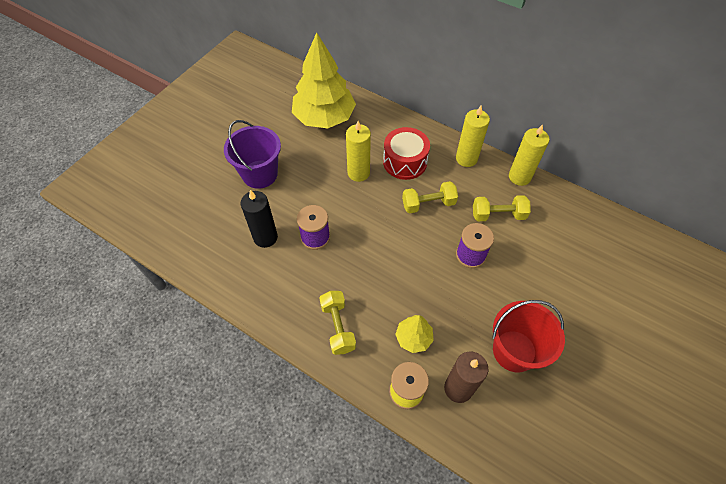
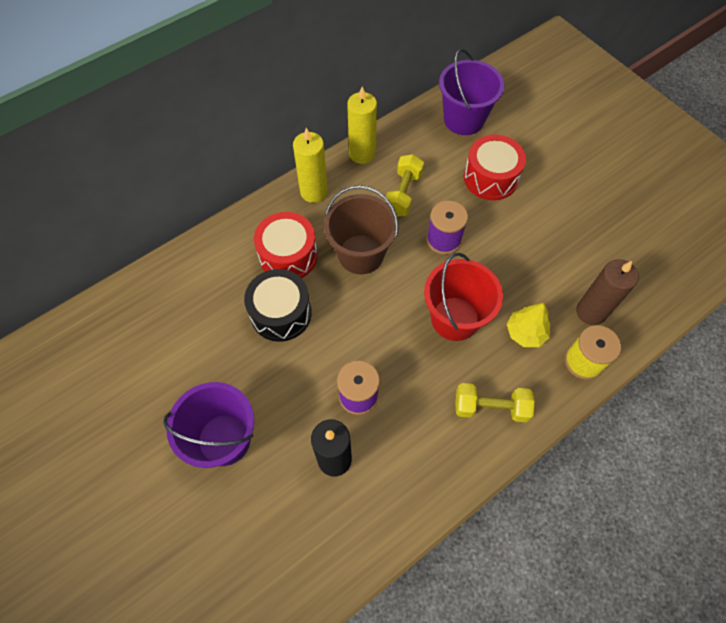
camera: 70 degrees left, 5 degrees up
(324, 117) = (165, 324): yellow tree -> none
(358, 173) = (281, 313): yellow candle -> black drum
(428, 204) = (361, 254): yellow dumbbell -> brown bucket
(514, 351) = (563, 247): red bucket -> red bucket (455, 318)
(553, 274) = (490, 178): none -> red drum
(603, 237) = (464, 119): none -> purple bucket

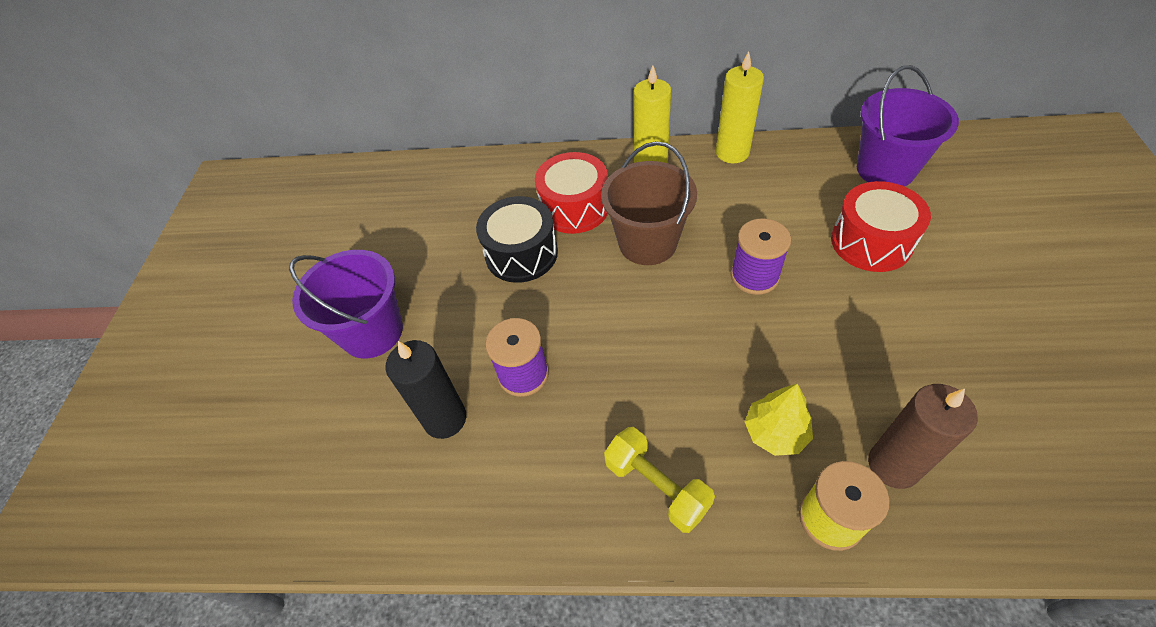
camera: 45 degrees right, 10 degrees down
(403, 194) = (745, 209): yellow dumbbell -> none
(455, 318) = (697, 363): red bucket -> none

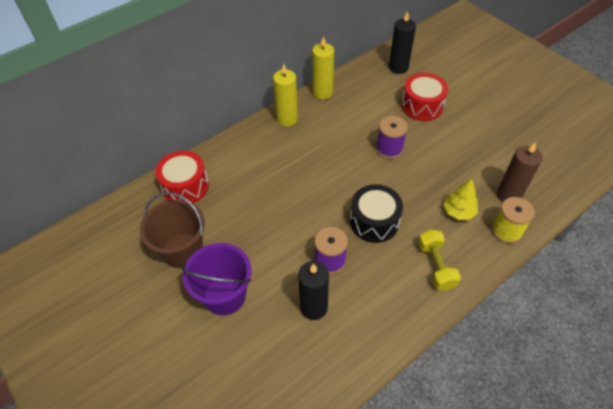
camera: 45 degrees left, 0 degrees up
(521, 254) = (266, 203): black drum -> black drum (374, 221)
(574, 208) = (269, 163): red drum -> red drum (185, 186)
(647, 243) = (326, 160): brown bucket -> brown bucket (182, 250)
(656, 486) = (436, 266): yellow dumbbell -> yellow dumbbell turned 75 degrees clockwise
(885, 169) = (398, 68): purple bucket -> black candle

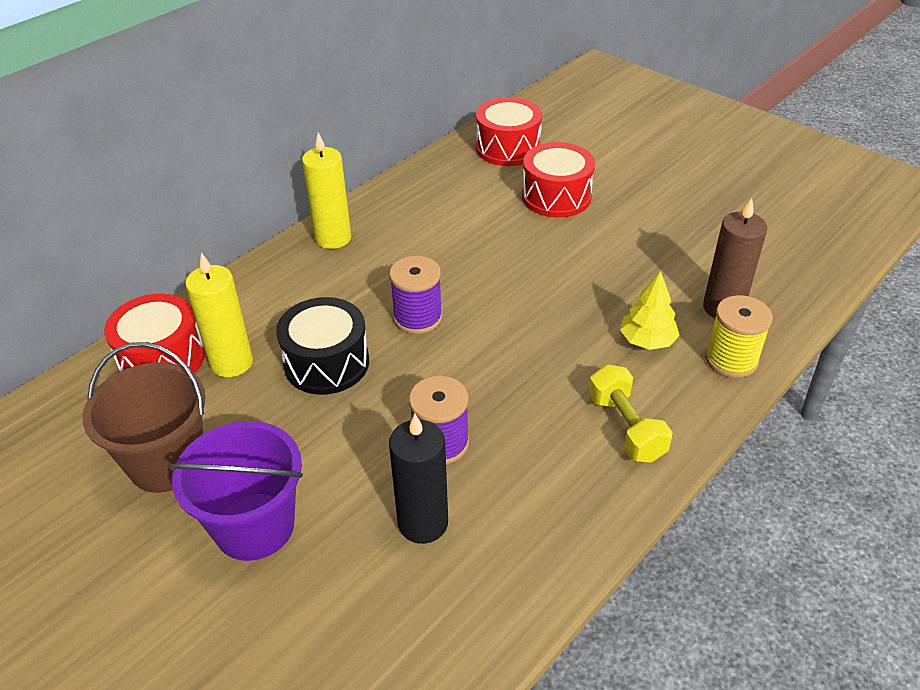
camera: 10 degrees left, 10 degrees down
(322, 92) = (388, 194): yellow candle -> yellow candle (231, 362)
(374, 221) = (507, 373): black drum -> black drum (326, 363)
(389, 149) = (514, 263): purple spool -> purple spool (418, 317)
(398, 68) = (508, 148): black candle -> red drum

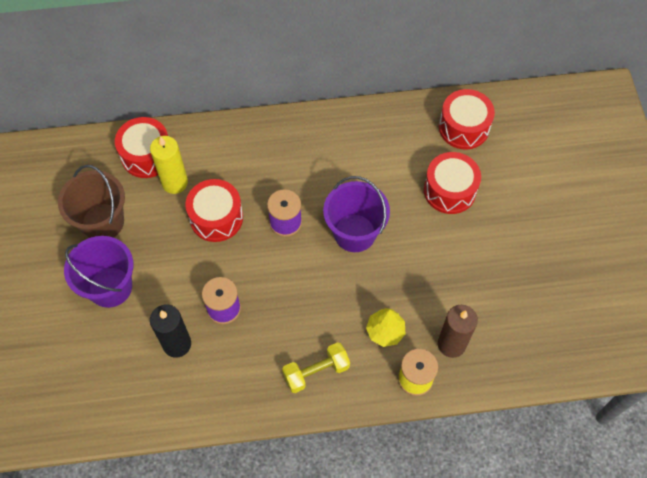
camera: 40 degrees right, 20 degrees up
(326, 363) = (216, 218): black drum -> red drum
(333, 238) = (295, 130): yellow candle -> none
(506, 281) = (354, 233): none -> purple bucket
(625, 427) = (316, 372): yellow dumbbell -> yellow dumbbell turned 45 degrees clockwise

